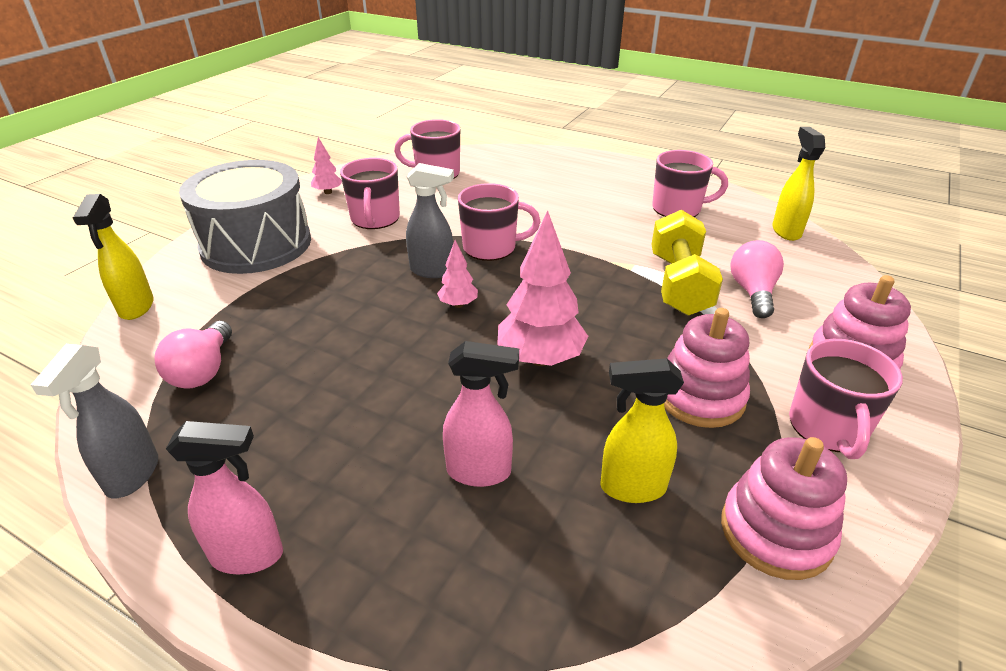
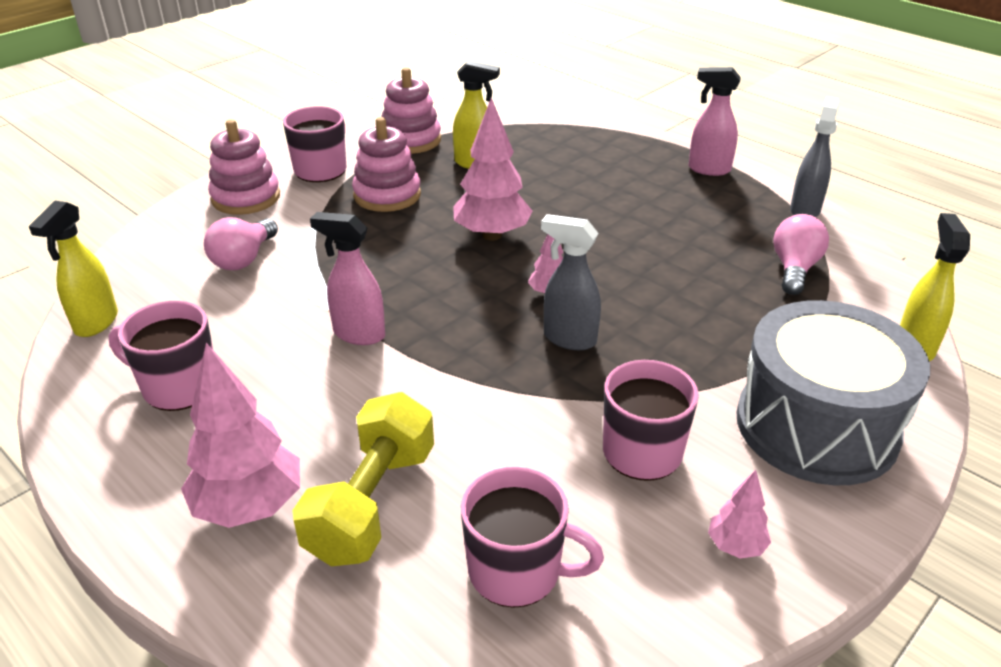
camera: 165 degrees left, 0 degrees up
(480, 472) = (566, 181): pink spray bottle -> pink spray bottle (358, 334)
(491, 247) = (484, 362): pink mug -> none
(578, 175) = (249, 506): none -> pink tree
(679, 284) = (305, 278): yellow dumbbell -> yellow dumbbell (372, 503)

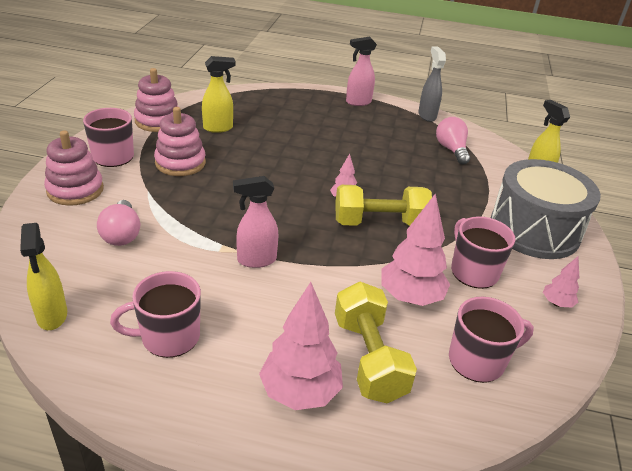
camera: 35 degrees left, 0 degrees up
(492, 235) = (275, 172): pink tree -> pink tree (410, 297)
(569, 339) = (380, 223): grey spray bottle -> yellow dumbbell

